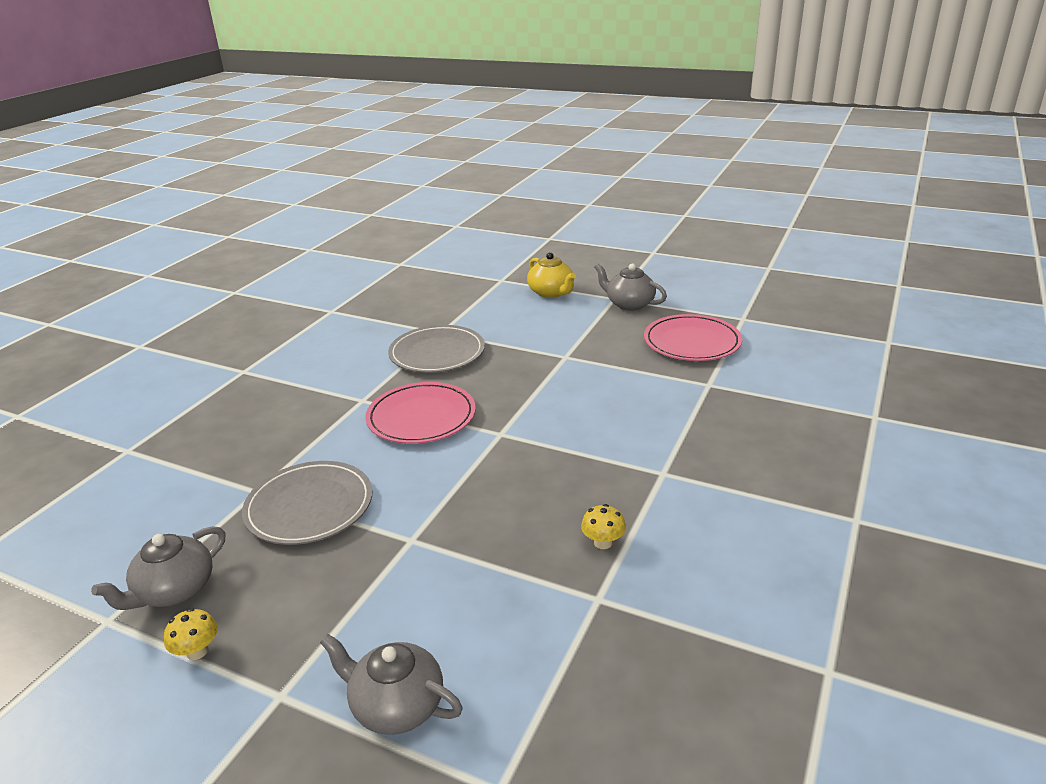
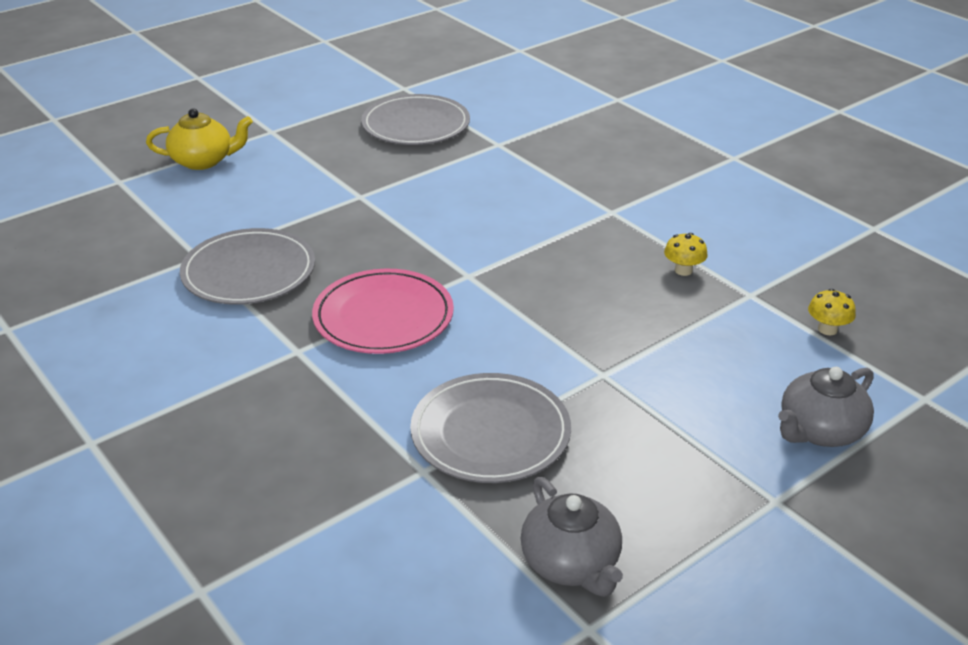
camera: 65 degrees left, 5 degrees up
(197, 651) = (684, 553): yellow mushroom -> yellow mushroom (827, 329)
(629, 304) = (296, 128): grey teapot -> none
(692, 342) = (416, 125): pink plate -> grey plate

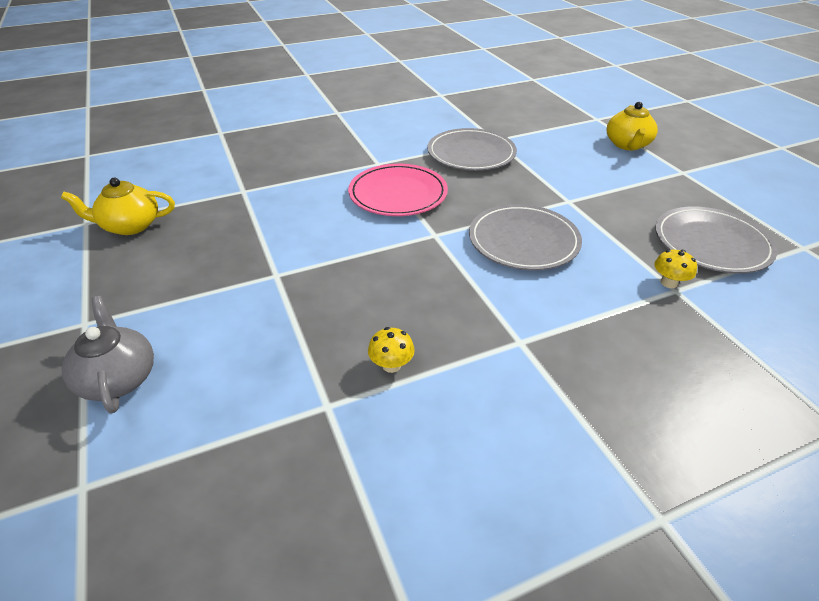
camera: 105 degrees right, 5 degrees up
(490, 433) = (254, 217): grey plate -> grey plate (523, 241)
(571, 564) = (130, 226): grey teapot -> yellow teapot
(827, 329) = (235, 450): yellow mushroom -> yellow mushroom (669, 283)

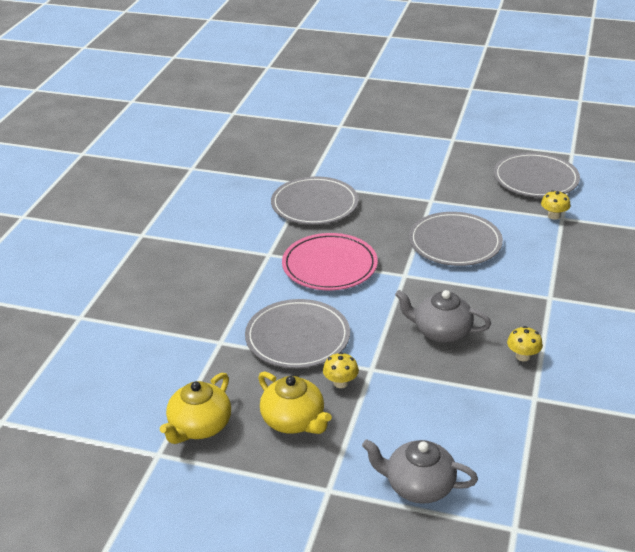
camera: 50 degrees left, 5 degrees down
(240, 267) = (340, 383): none -> yellow mushroom
(282, 220) = (297, 337): none -> grey plate
(372, 291) = (441, 332): none -> grey teapot
(627, 145) = (393, 137): yellow teapot -> yellow teapot (294, 421)

